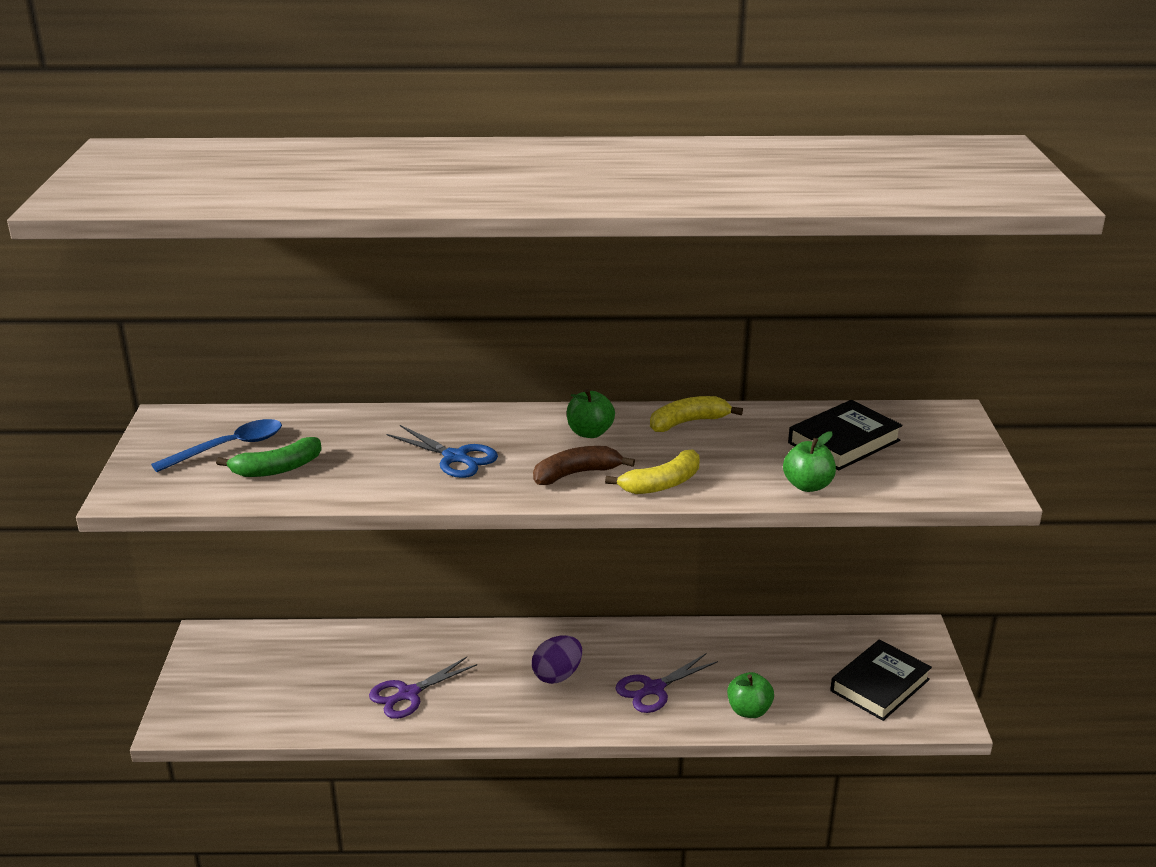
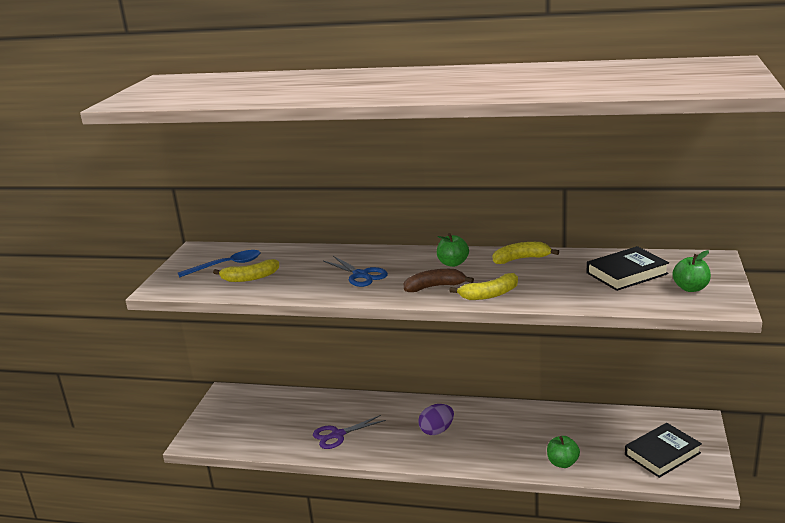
camera: 15 degrees right, 5 degrees down
(277, 468) = (250, 278): green banana -> yellow banana
(653, 689) = (499, 444): purple scissors -> none
(807, 485) = (591, 299): green apple -> green apple (690, 288)

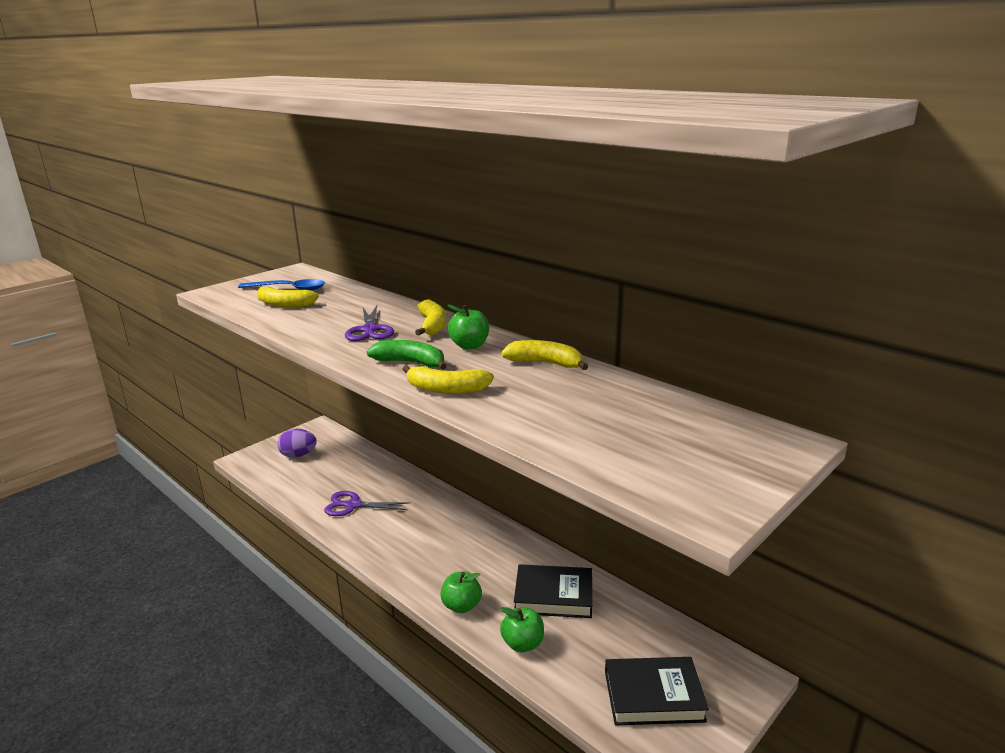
camera: 30 degrees right, 0 degrees up
(361, 275) = (369, 330): blue scissors -> purple scissors
(401, 258) = (432, 325): none -> yellow banana
(435, 287) = (410, 363): brown banana -> green banana
(437, 431) = (441, 542): purple egg -> purple egg (298, 455)
(626, 273) = (639, 420): black book -> black book (553, 596)
(690, 288) = (694, 468): green apple -> green apple (461, 606)

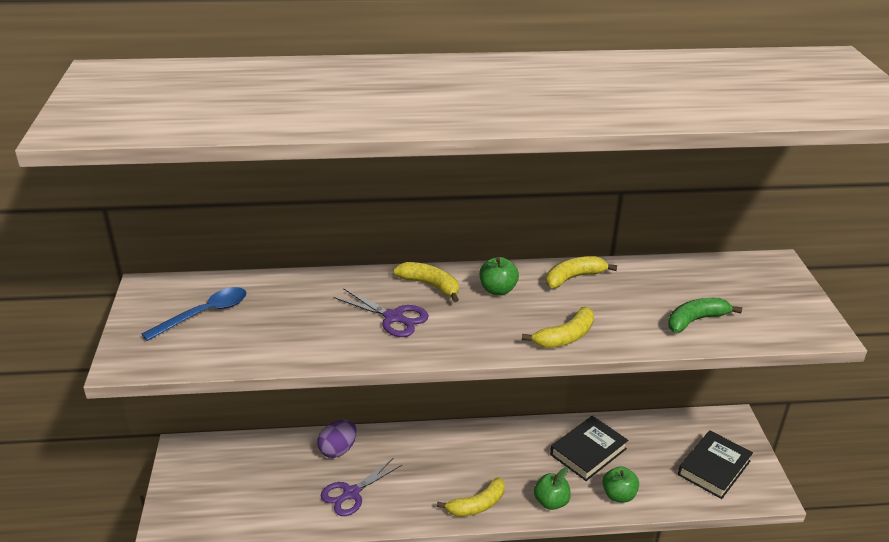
camera: 50 degrees left, 10 degrees up
(284, 304) = (248, 333): yellow banana -> yellow banana (477, 505)
(298, 455) = (216, 487): purple egg -> purple egg (338, 450)
(410, 363) = (494, 330): green banana -> green banana (695, 320)

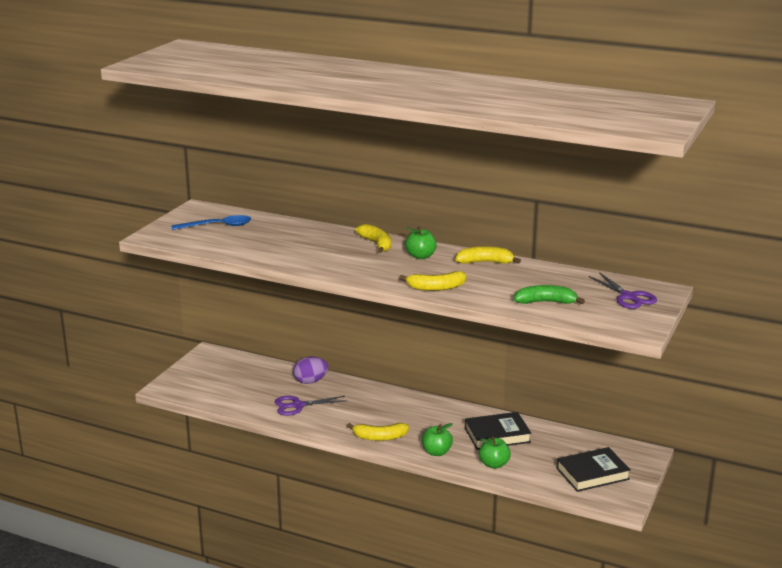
camera: 30 degrees right, 10 degrees down
(394, 318) = (332, 253): purple scissors -> purple scissors (628, 297)

